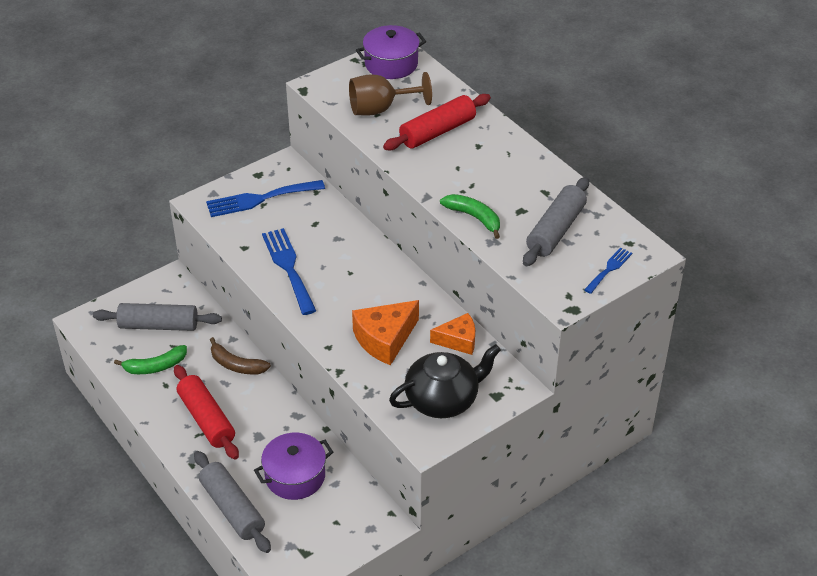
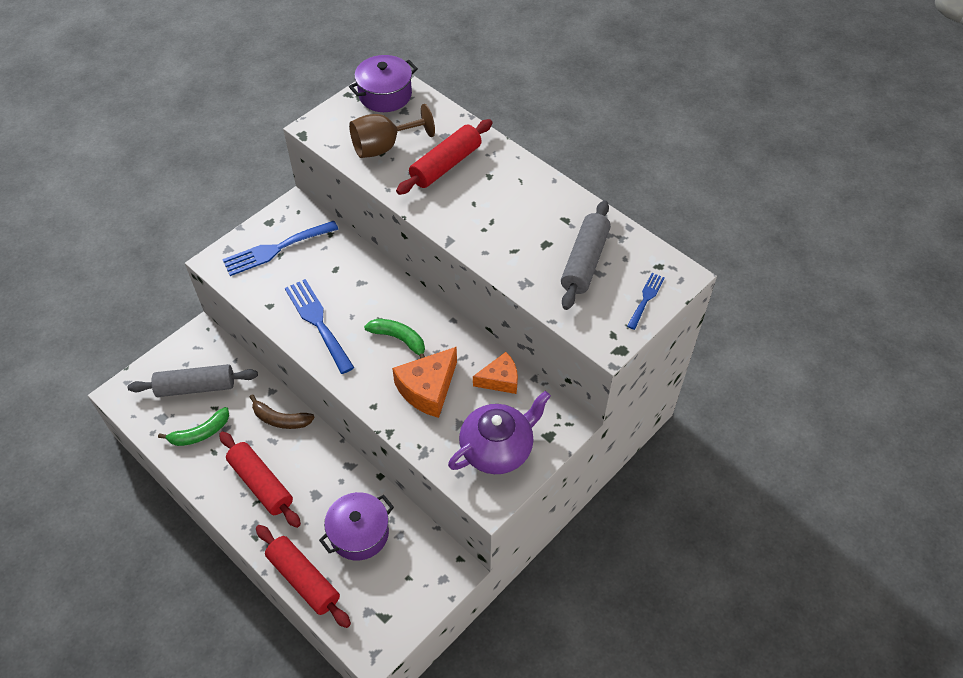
camera: 10 degrees left, 10 degrees up
(232, 508) = (304, 579): grey rolling pin -> red rolling pin
(443, 399) = (497, 448): black teapot -> purple teapot
(474, 217) = (501, 258): green banana -> green banana (399, 339)

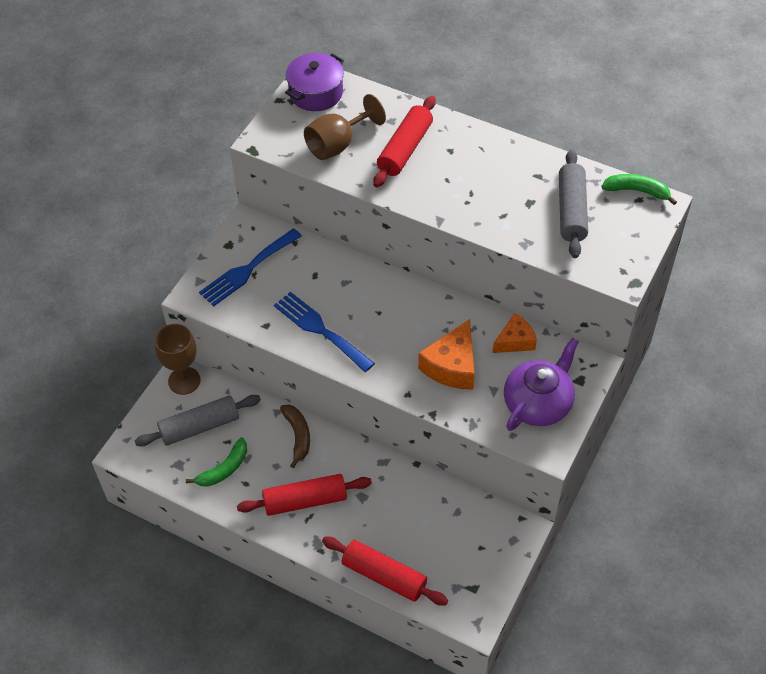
camera: 15 degrees left, 0 degrees up
(201, 340) = (184, 381): none -> brown goblet
(261, 484) = (305, 500): red rolling pin -> red rolling pin turned 45 degrees counterclockwise
(280, 419) = (298, 436): brown banana -> brown banana turned 105 degrees counterclockwise
(359, 533) = (419, 520): purple pot -> none
(399, 339) = (405, 327): green banana -> green banana (637, 191)
(646, 298) = (639, 231): blue fork -> none

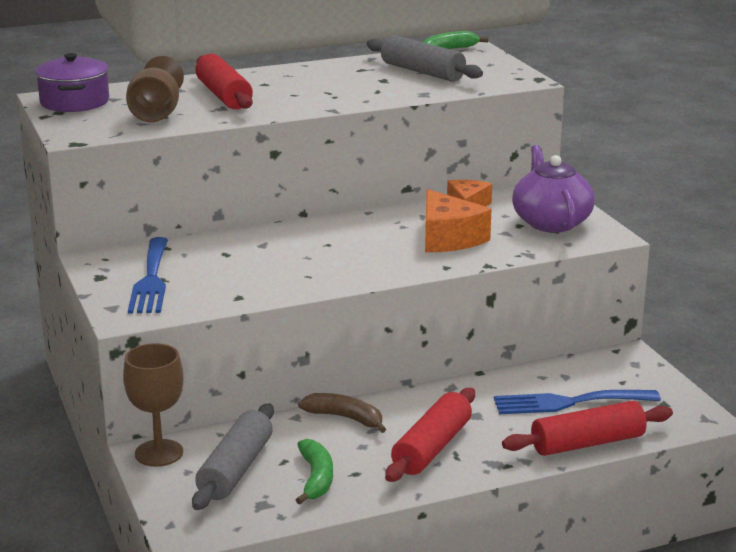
camera: 50 degrees left, 30 degrees down
(320, 329) = (296, 275): blue fork -> blue fork (568, 402)

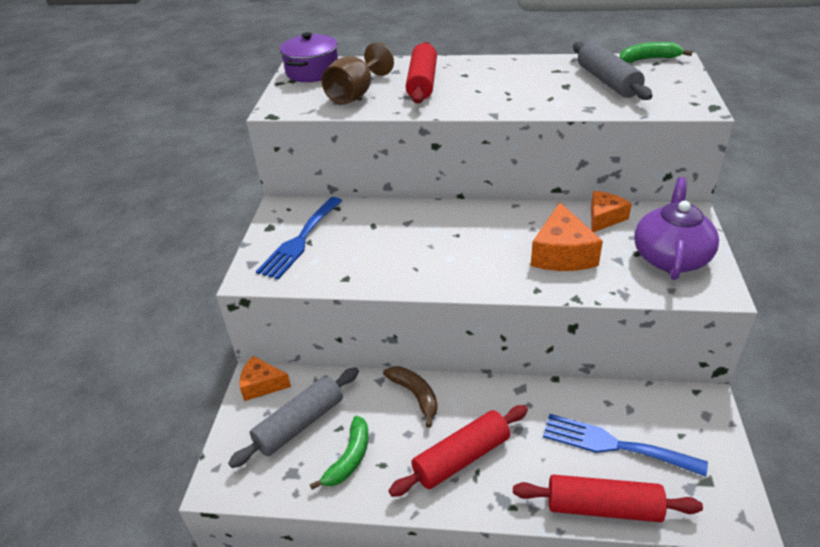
camera: 30 degrees right, 15 degrees up
(159, 453) = (262, 385): brown goblet -> orange cheese

